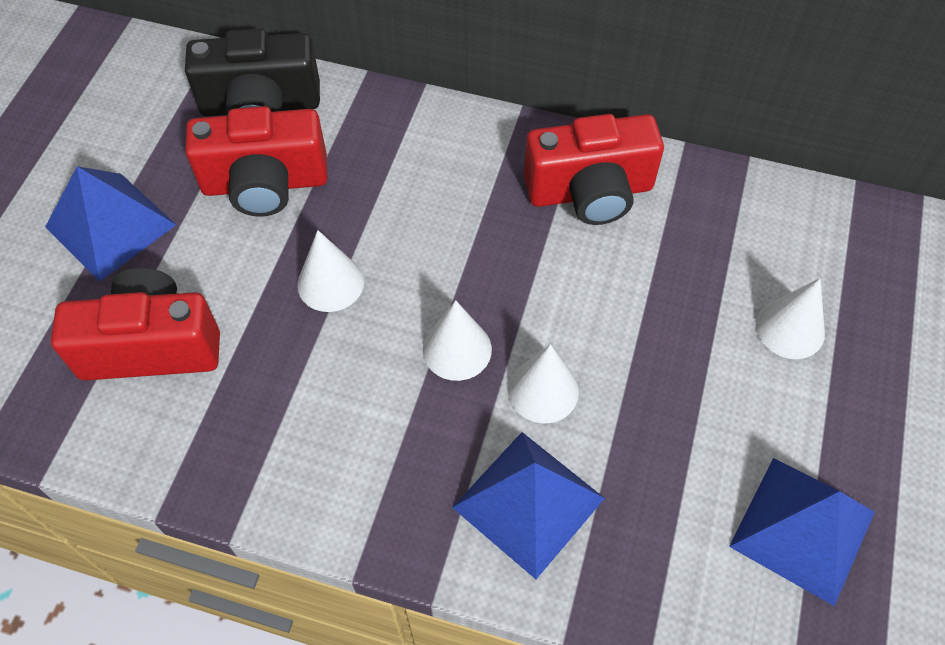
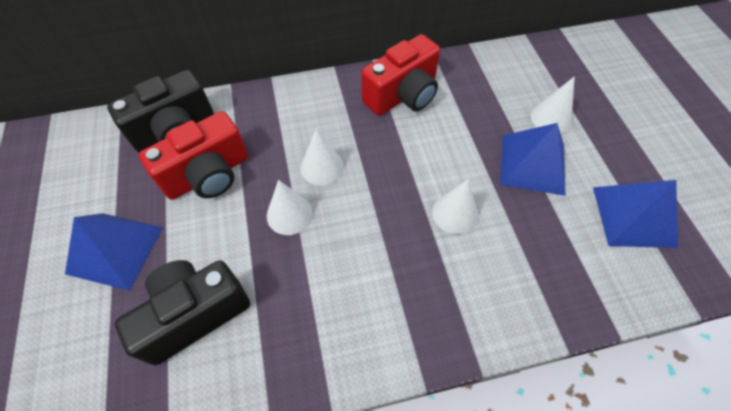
camera: 30 degrees left, 0 degrees up
(151, 346) = (194, 314): red camera -> black camera
(457, 349) = (391, 215): white cone -> white cone (322, 167)
(528, 502) = (492, 281): blue pyramid -> blue pyramid (532, 164)

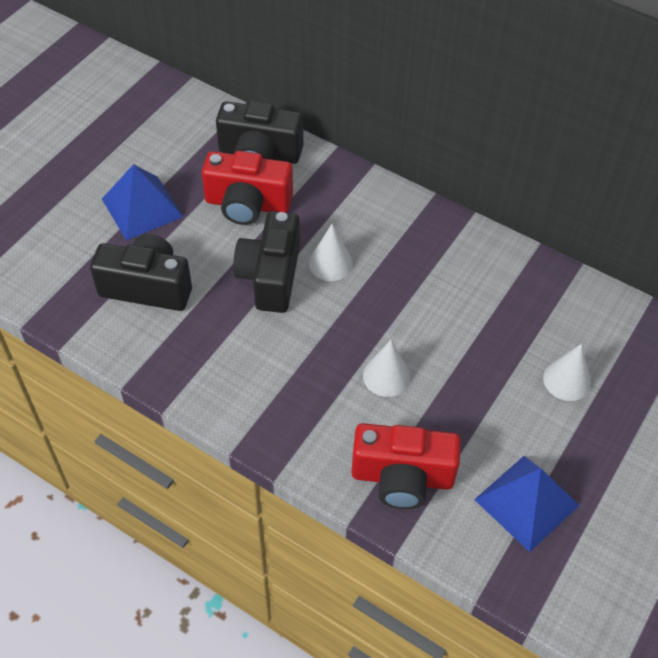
camera: 45 degrees right, 5 degrees down
(289, 214) = (270, 276): white cone -> black camera
(402, 95) = (462, 260): red camera -> red camera (402, 477)
(532, 164) = (498, 397): blue pyramid -> none

